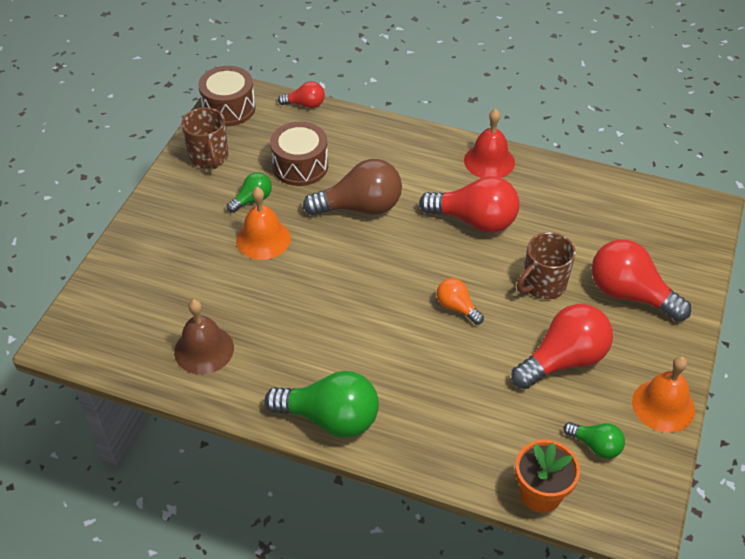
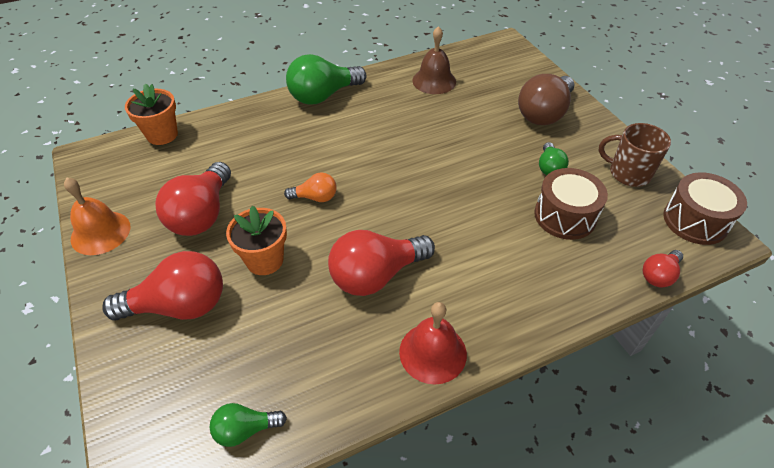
camera: 135 degrees right, 0 degrees up
(263, 239) = (499, 150): orange bell -> none
(360, 207) = (475, 218): brown light bulb -> brown light bulb (544, 113)
(543, 284) = (265, 260): brown mug -> orange flower pot
(595, 446) = (141, 178): green light bulb -> green light bulb (245, 429)

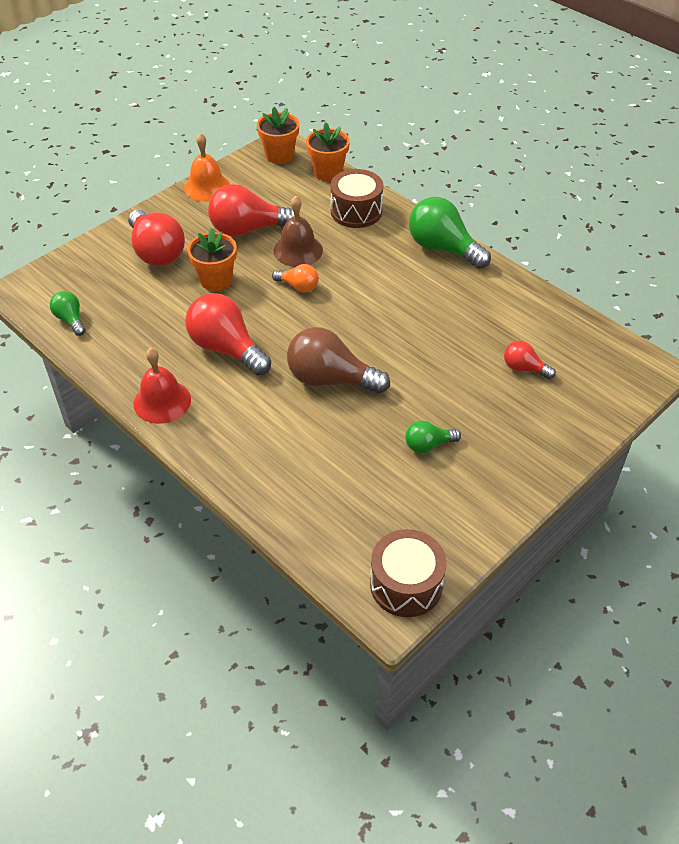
camera: 70 degrees right, 0 degrees up
(102, 161) = (279, 155): none -> orange flower pot
(315, 197) = (298, 286): orange light bulb -> orange light bulb turned 45 degrees counterclockwise
(434, 81) = (524, 322): brown bell -> brown bell (298, 250)
(544, 113) = (523, 427): brown light bulb -> brown light bulb (330, 379)
(565, 216) = (359, 467): brown drum -> brown drum (356, 211)
(628, 173) = (456, 517): brown mug -> none
(659, 275) = (308, 553): red light bulb -> red light bulb (524, 368)

